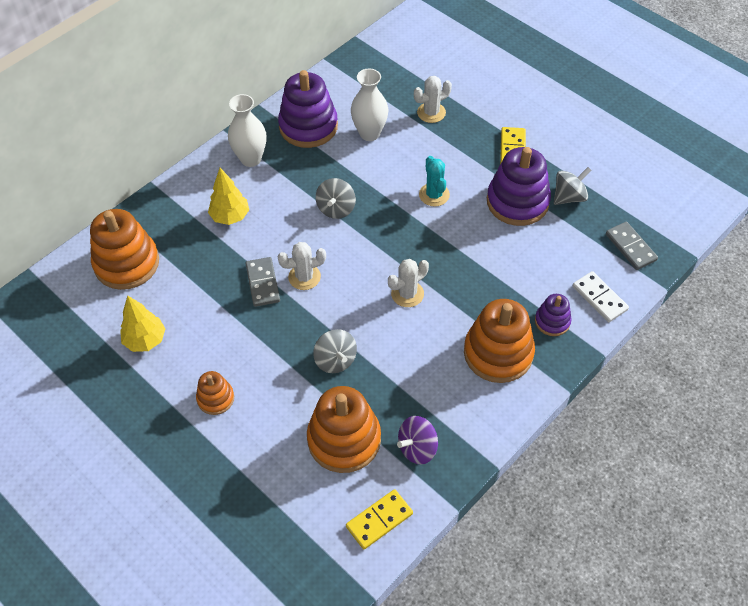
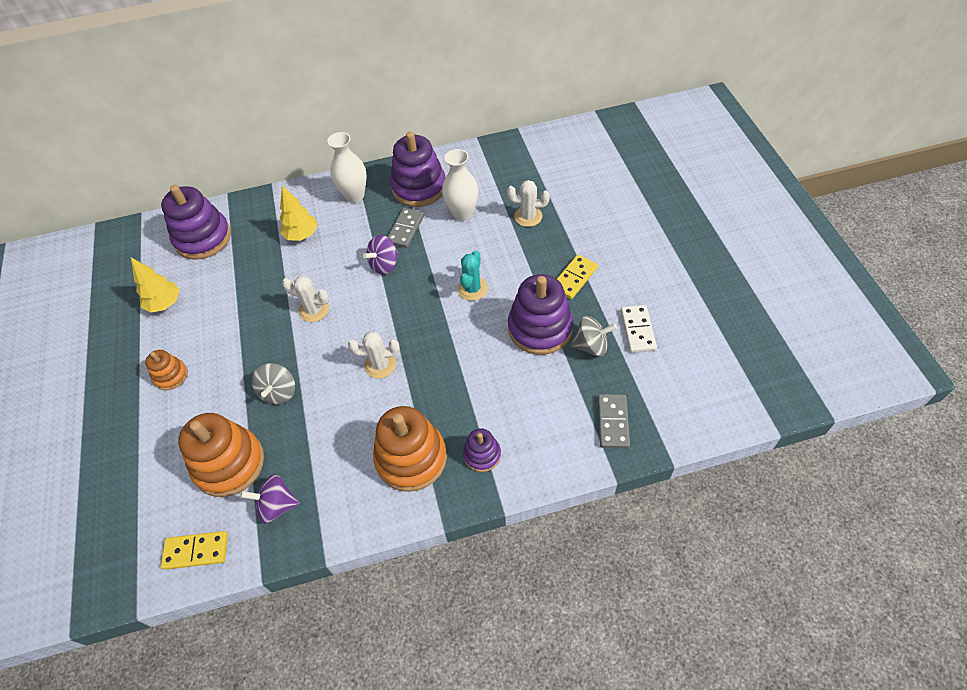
camera: 35 degrees right, 0 degrees up
(127, 263) = (203, 238): orange stacking toy -> purple stacking toy
(262, 283) = (280, 300): grey domino -> grey domino (405, 229)
(336, 209) = (384, 265): grey spinning top -> purple spinning top
(599, 298) = (543, 456): white domino -> white domino (638, 330)

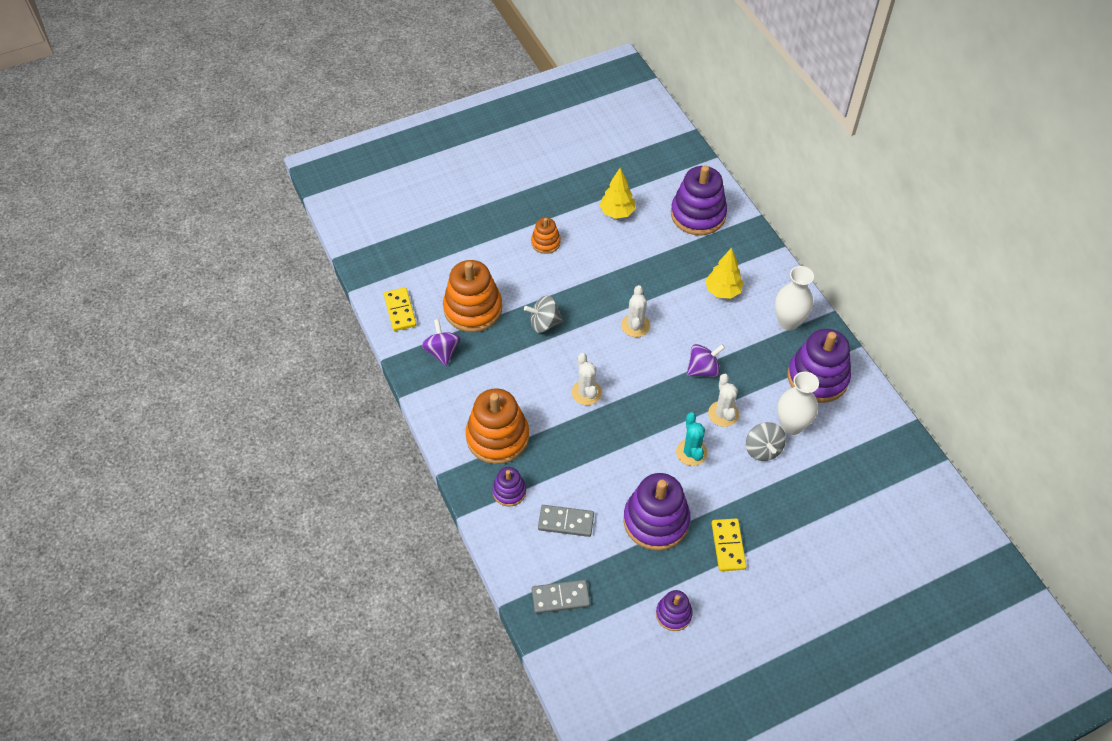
camera: 75 degrees right, 0 degrees up
(384, 265) = (703, 369): purple spinning top -> purple spinning top turned 120 degrees clockwise
(405, 229) = (754, 377): grey domino -> grey domino (566, 522)
(472, 289) = (691, 452): turquoise cactus -> turquoise cactus turned 75 degrees clockwise
(528, 216) = (804, 490): white cactus -> white cactus (723, 414)
(574, 278) = (728, 546): yellow domino -> yellow domino turned 60 degrees clockwise
(591, 346) = (644, 570): grey spinning top -> grey spinning top (763, 449)
(638, 330) = (673, 614): white domino -> purple stacking toy

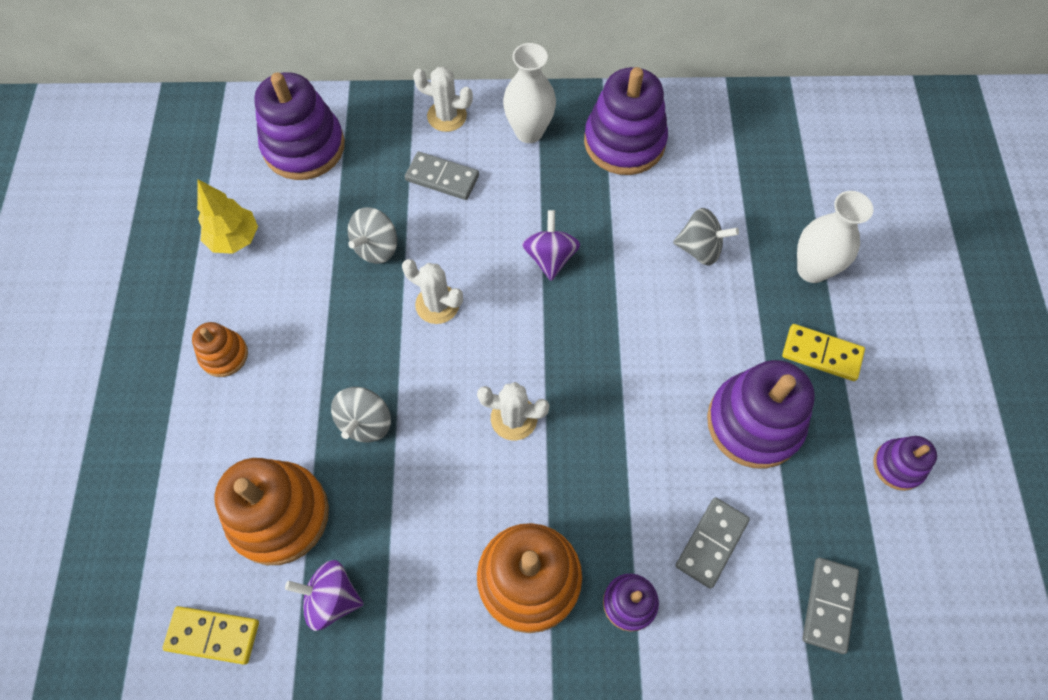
camera: 65 degrees left, 10 degrees up
(654, 280) = (376, 247): none -> grey spinning top
(691, 452) = (669, 331): turquoise cactus -> none
(722, 291) = (442, 178): yellow tree -> grey domino
(723, 414) = (628, 267): white cactus -> white cactus (447, 116)
(791, 425) = (679, 201): white vase -> white vase (812, 269)

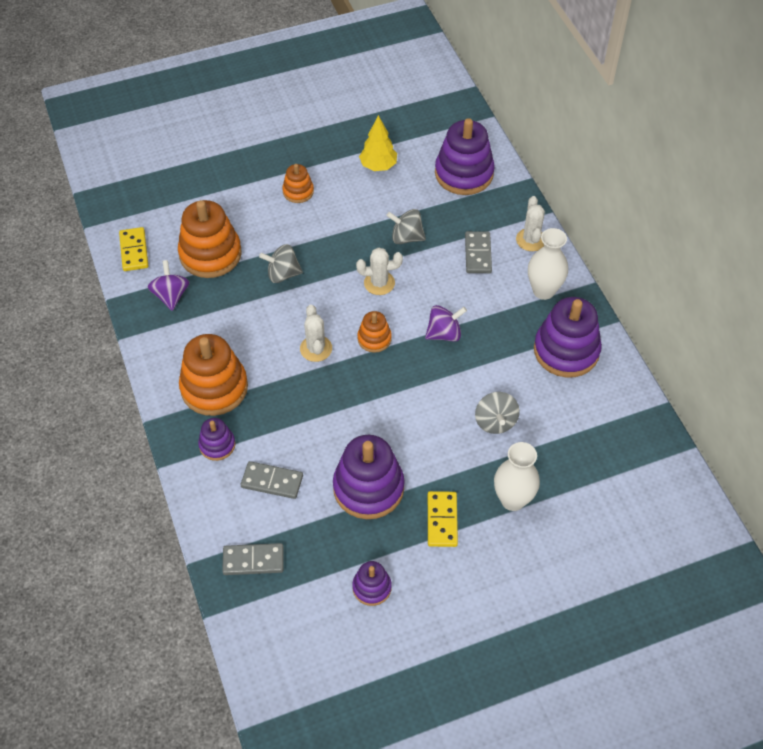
camera: 70 degrees right, 10 degrees down
(437, 304) = (379, 283): white cactus -> white cactus turned 75 degrees clockwise
(526, 340) = (374, 339): none -> orange stacking toy

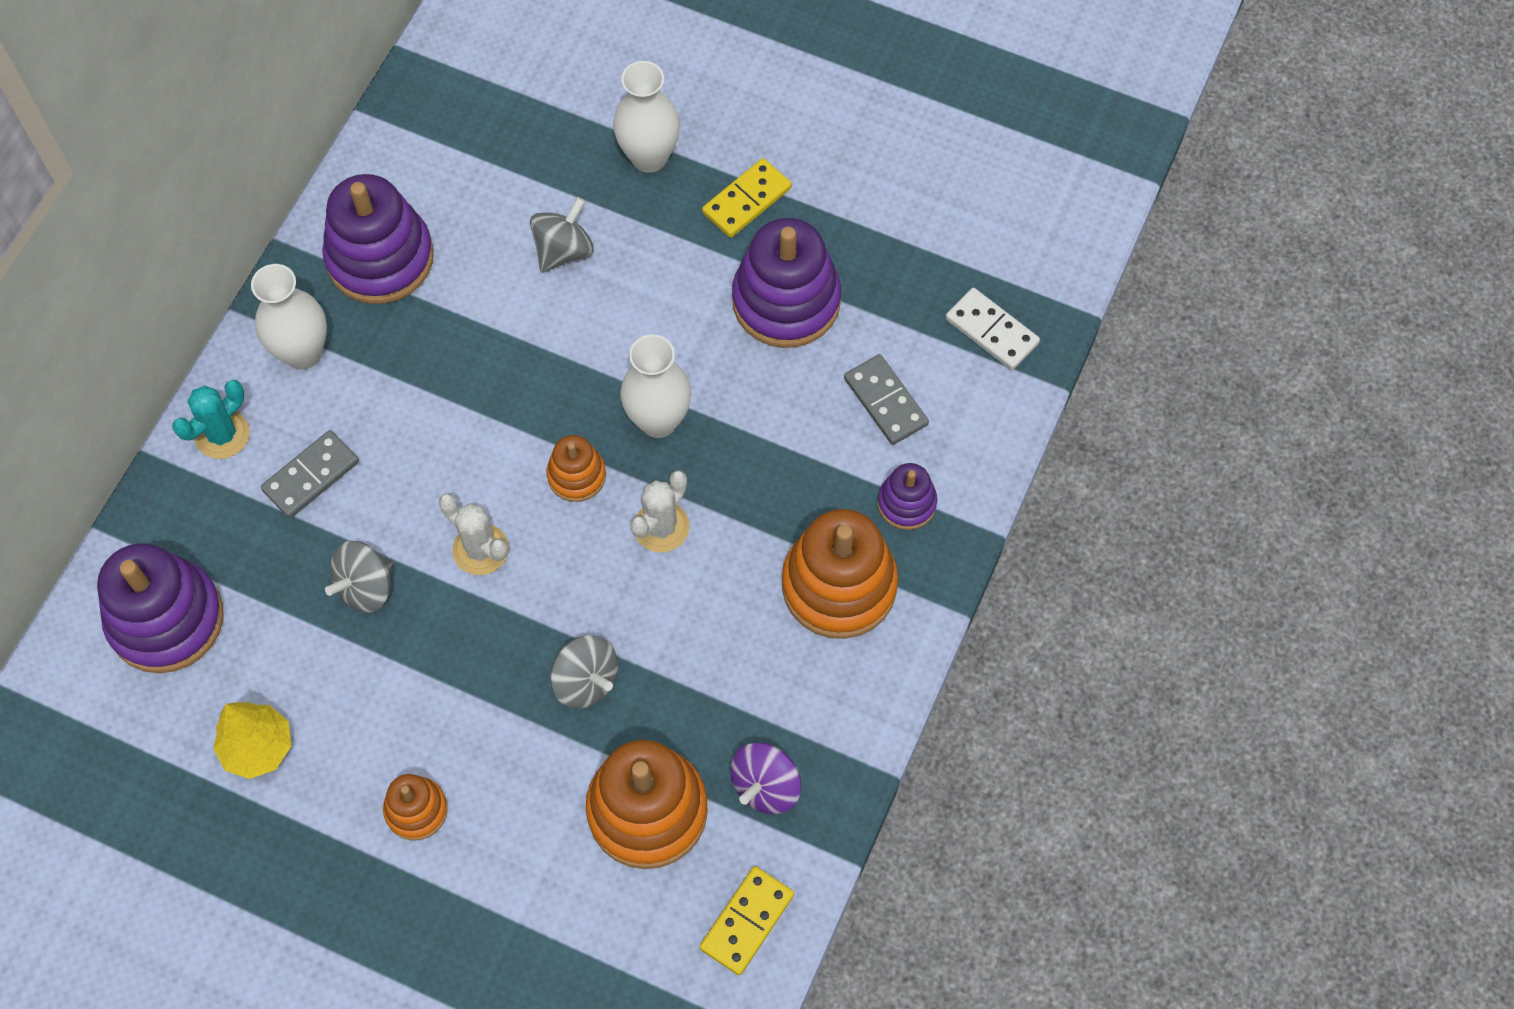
camera: 135 degrees left, 10 degrees up
(253, 560) = (991, 331): grey domino -> white domino
(366, 387) = (658, 420): none -> white vase
(372, 587) = (894, 199): purple stacking toy -> none
(406, 237) = (366, 587): grey spinning top -> grey spinning top turned 75 degrees clockwise
(444, 334) = (488, 405): purple spinning top -> none
(531, 240) = (222, 434): white cactus -> turquoise cactus

